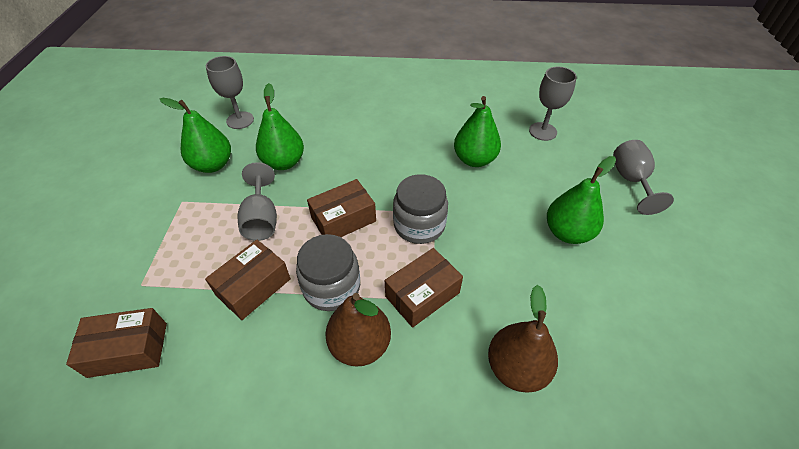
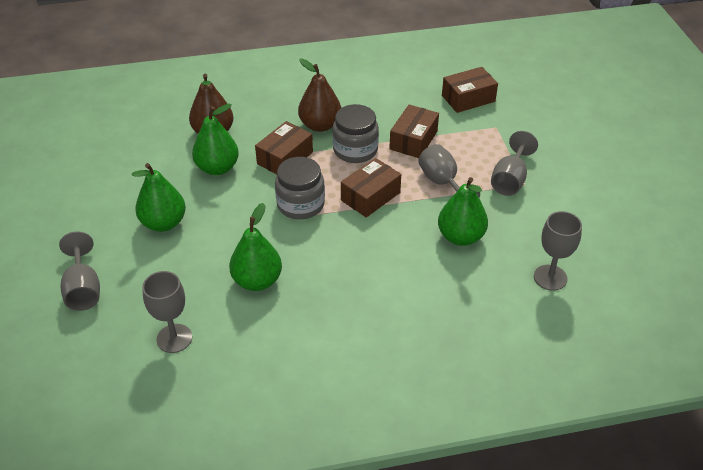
camera: 165 degrees right, 5 degrees down
(192, 208) = (510, 180): none -> grey goblet
(213, 165) = (530, 220): green pear -> green pear (217, 168)

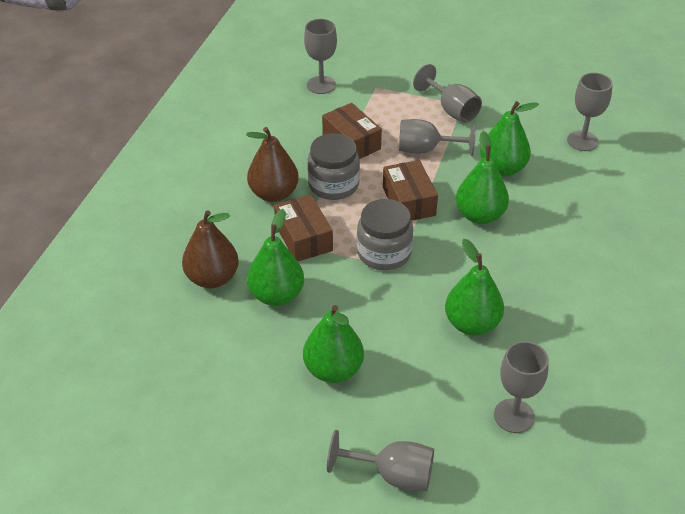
camera: 60 degrees left, 0 degrees up
(388, 243) = (480, 215): none -> green pear
(468, 98) = (321, 85): brown box -> grey goblet

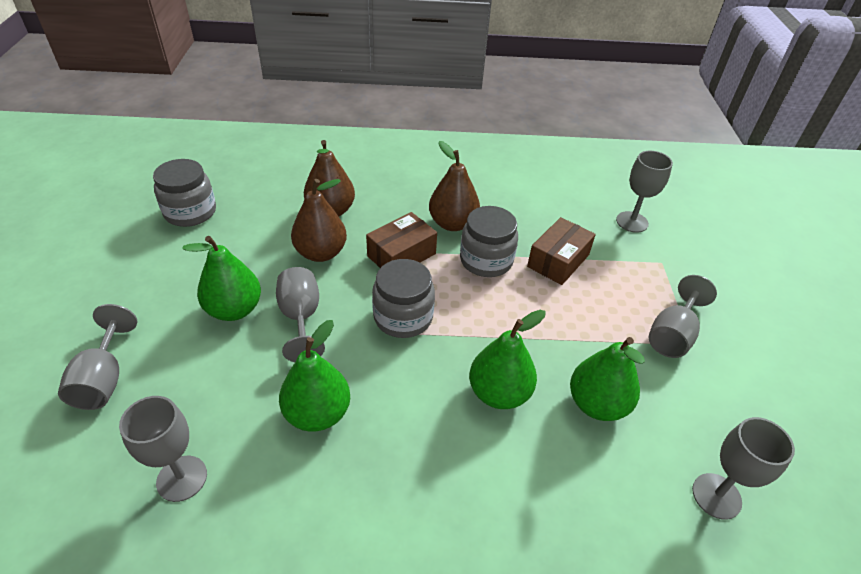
camera: 70 degrees right, 0 degrees up
(157, 400) = (190, 212): none -> grey jar
(276, 295) = (321, 253): green pear -> brown pear
(409, 201) = (491, 323): brown box -> none
(425, 150) = (584, 323): grey goblet -> grey goblet (301, 317)

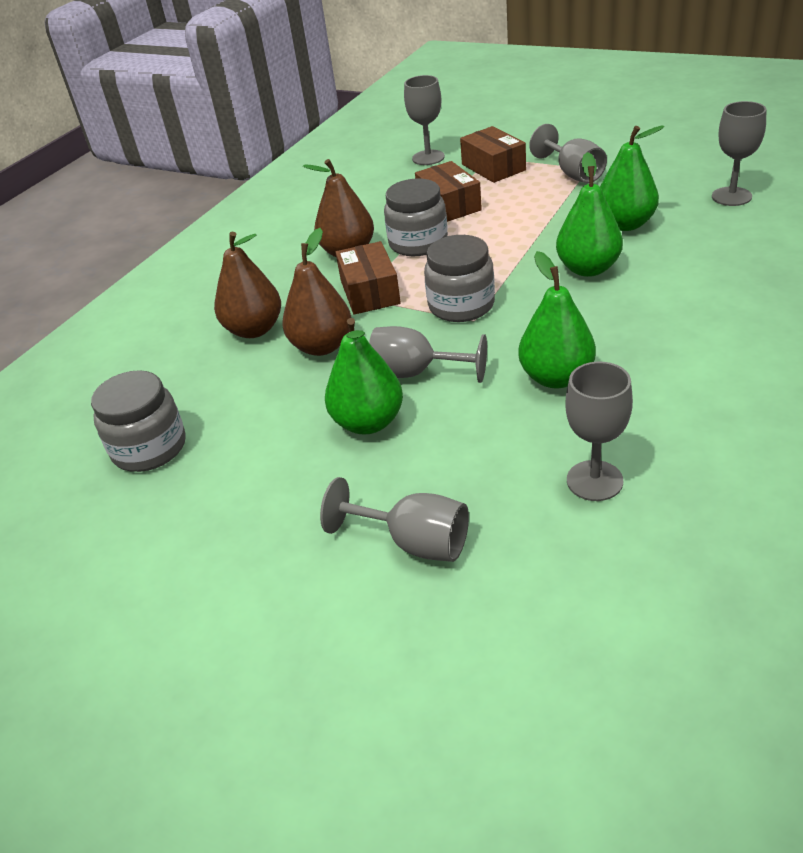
camera: 55 degrees left, 5 degrees down
(644, 271) = (493, 167): none -> brown box

